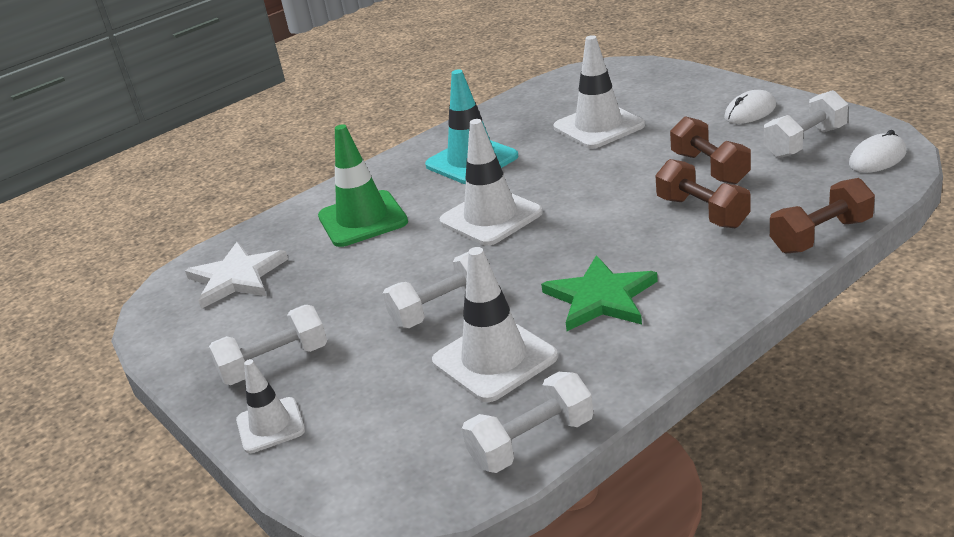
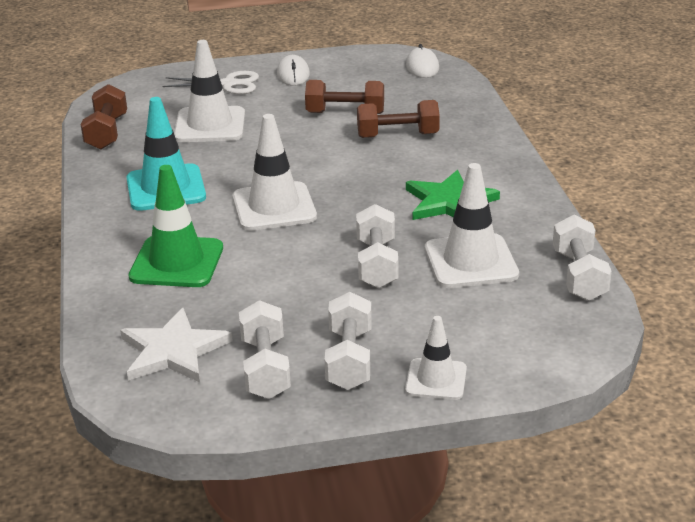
camera: 65 degrees left, 0 degrees up
(685, 97) = (228, 84): none -> white scissors
(805, 142) = (366, 76): white dumbbell -> white dumbbell (265, 368)
(821, 236) = (482, 114): brown dumbbell -> brown dumbbell (106, 132)

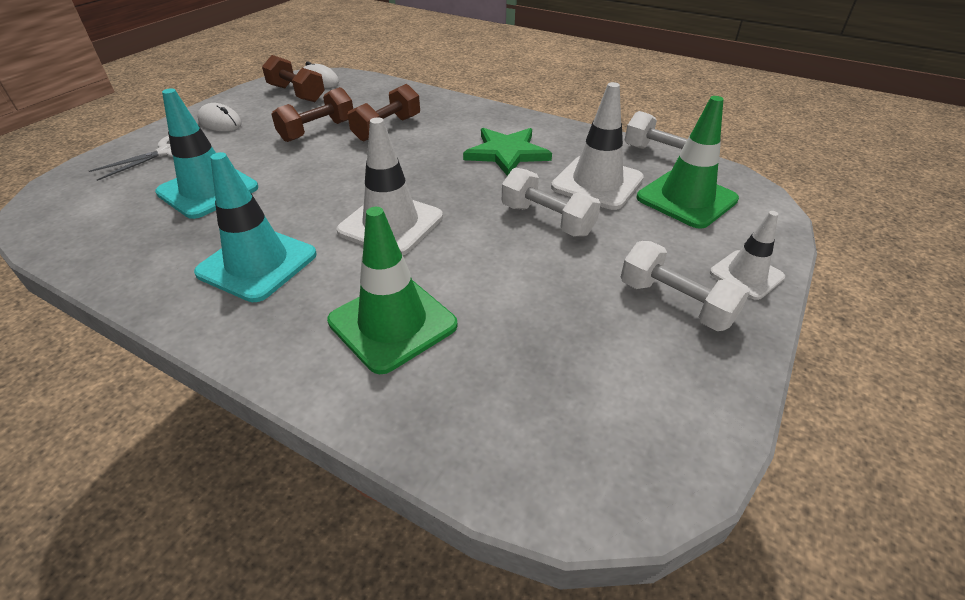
camera: 50 degrees left, 10 degrees up
(106, 132) = (94, 248): brown dumbbell -> brown dumbbell (296, 94)
(173, 351) = (548, 410): white star -> none
(210, 125) = (208, 190): white traffic cone -> turquoise traffic cone
(265, 368) = (643, 360): white dumbbell -> none
(516, 313) = (686, 199): none -> green traffic cone

